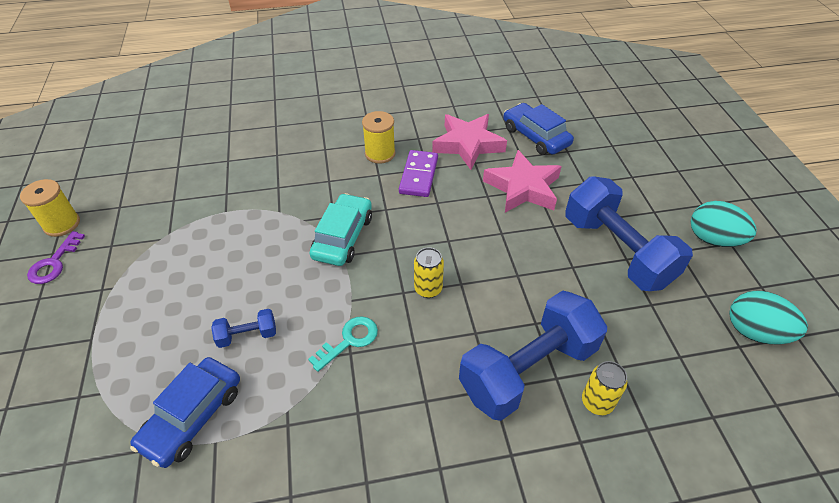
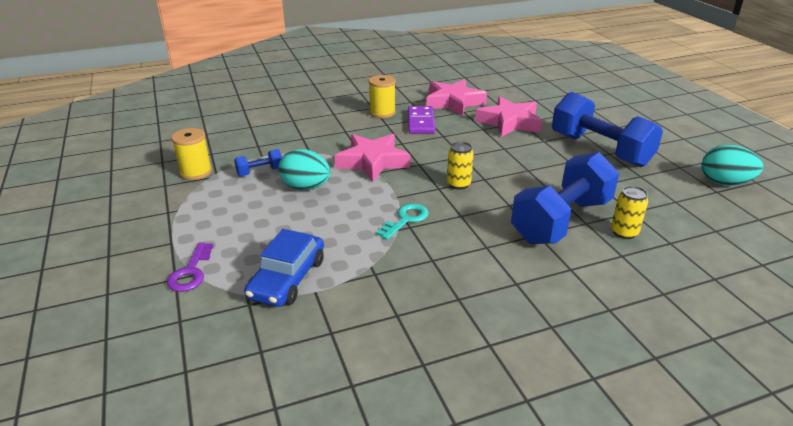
camera: 10 degrees left, 15 degrees down
(54, 263) = (115, 200): purple key -> purple key (191, 272)
(62, 224) = (112, 176): yellow spool -> yellow spool (196, 172)
(247, 335) = (315, 226): blue dumbbell -> blue dumbbell (260, 172)
(343, 237) = (372, 162): turquoise car -> pink star
(535, 136) = (506, 94): blue car -> none
(713, 239) = (670, 137): turquoise egg -> turquoise egg (306, 187)

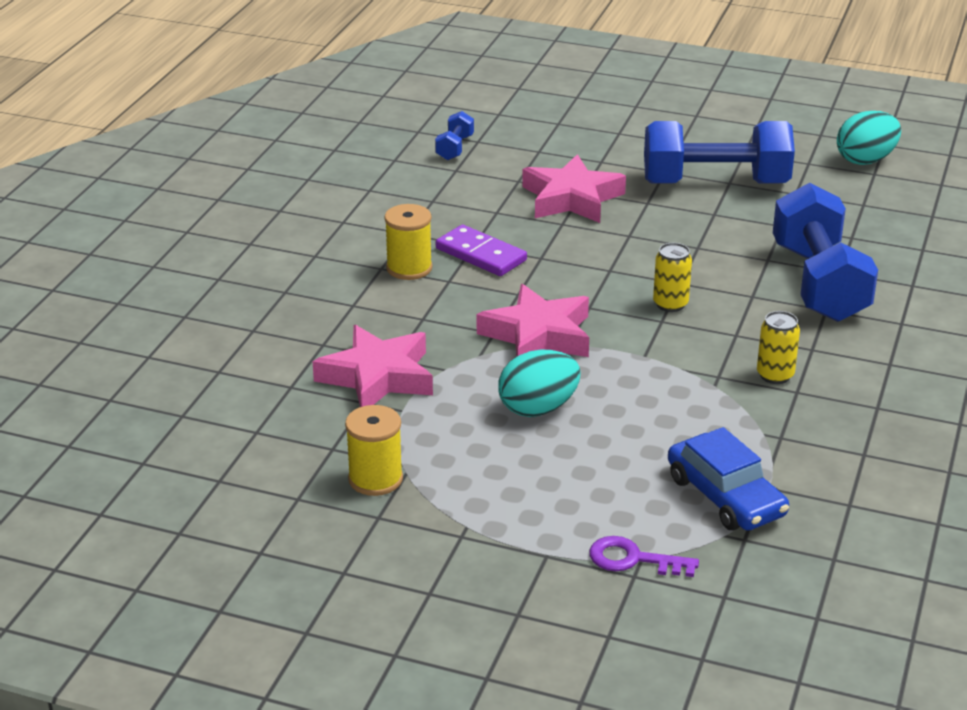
camera: 50 degrees left, 0 degrees up
(191, 272) = (633, 559): purple key -> purple key turned 150 degrees clockwise
(260, 172) = (448, 427): blue dumbbell -> blue dumbbell (454, 148)
(405, 220) = (701, 372): turquoise key -> none
(453, 102) = (459, 205): pink star -> pink star (378, 377)
(624, 232) = (879, 262): yellow can -> yellow can (775, 375)

